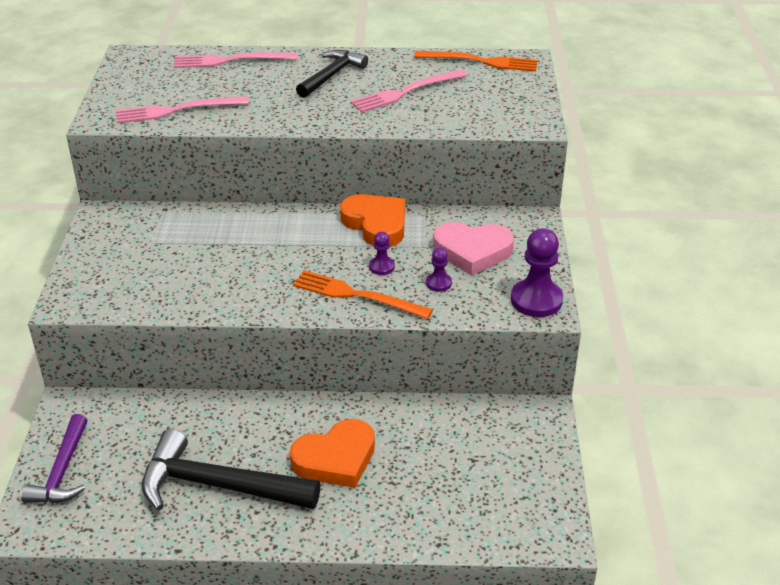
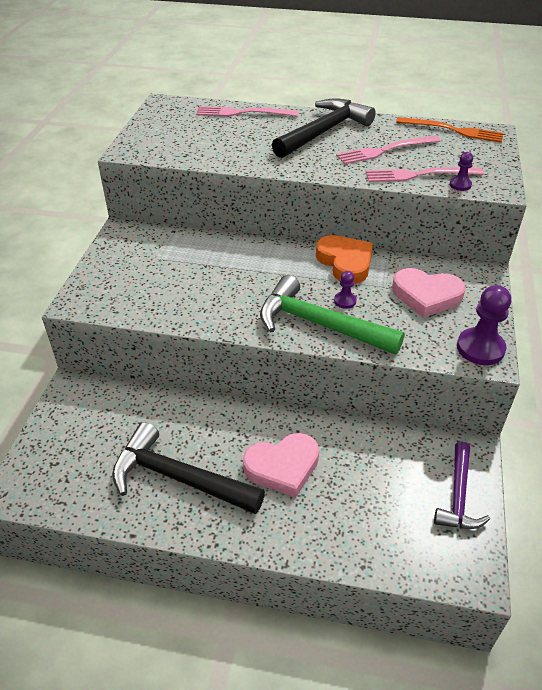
camera: 10 degrees right, 5 degrees up
(62, 471) = (53, 446): purple hammer -> purple hammer (458, 496)
(177, 110) = (190, 149): pink fork -> pink fork (419, 175)
(331, 75) = (324, 131): black hammer -> black hammer, size x1.58
(336, 459) = (283, 467): orange heart -> pink heart
(356, 295) = (319, 324): orange fork -> green hammer
(438, 283) = (393, 322): purple pawn -> purple pawn (460, 185)

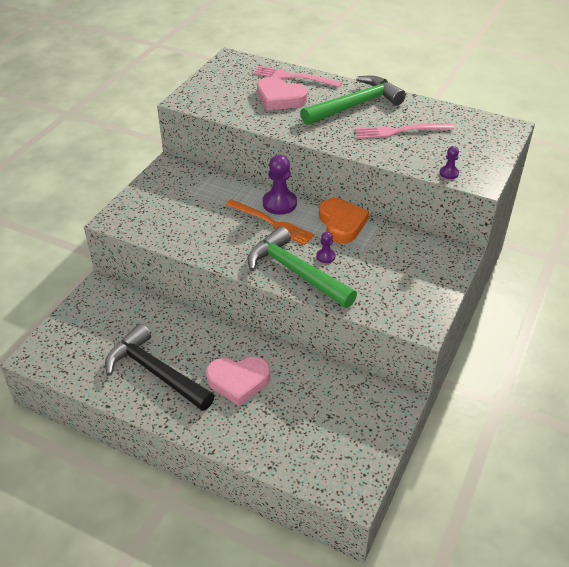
camera: 15 degrees right, 0 degrees up
(324, 131) = (355, 105): black hammer -> green hammer
(419, 175) = (417, 158): pink fork -> none
(426, 296) = (397, 264): pink heart -> pink heart (279, 98)
(453, 130) = (473, 120): orange fork -> orange fork (271, 223)
(458, 496) = (370, 433): purple hammer -> none
(480, 348) = (420, 316): purple pawn -> purple pawn (279, 203)

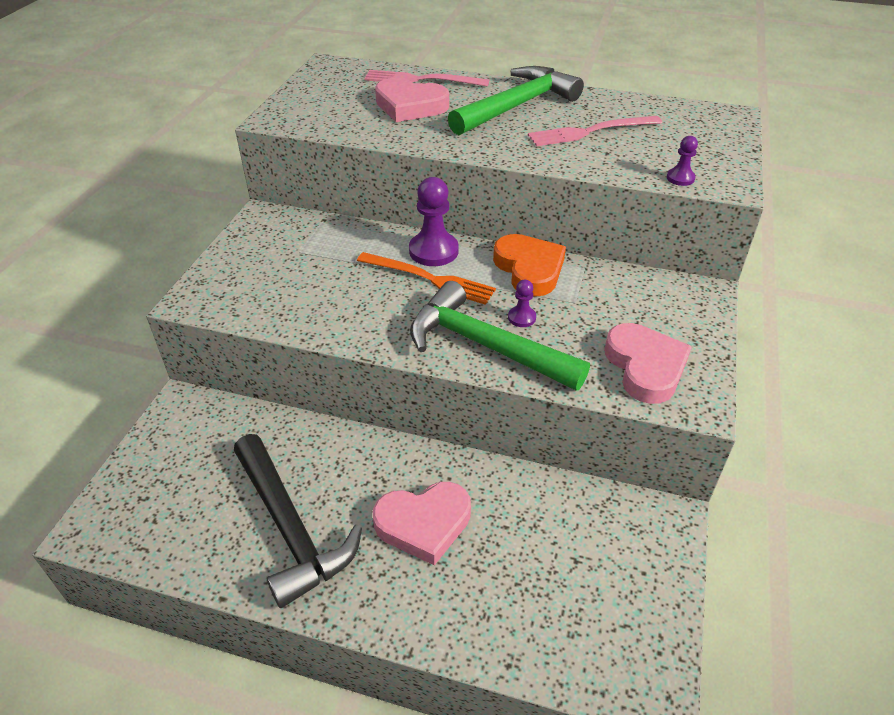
camera: 10 degrees left, 0 degrees up
(155, 372) = (291, 528): black hammer -> black hammer turned 150 degrees counterclockwise
(397, 299) = (645, 367): none -> pink heart

